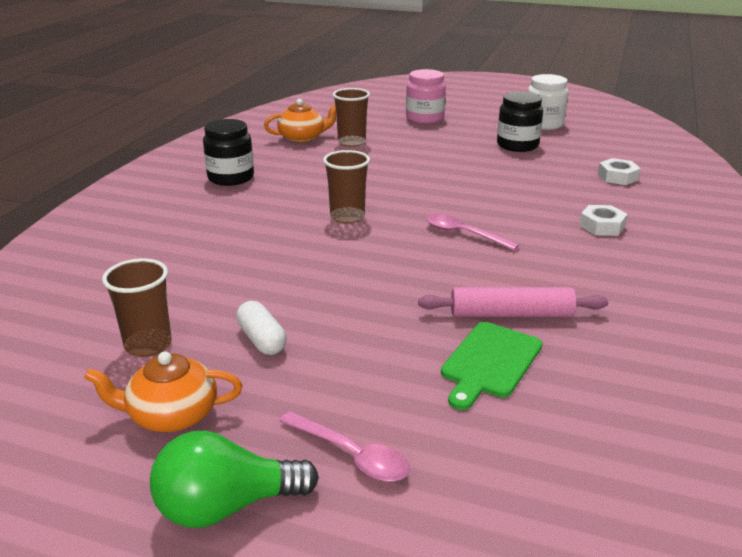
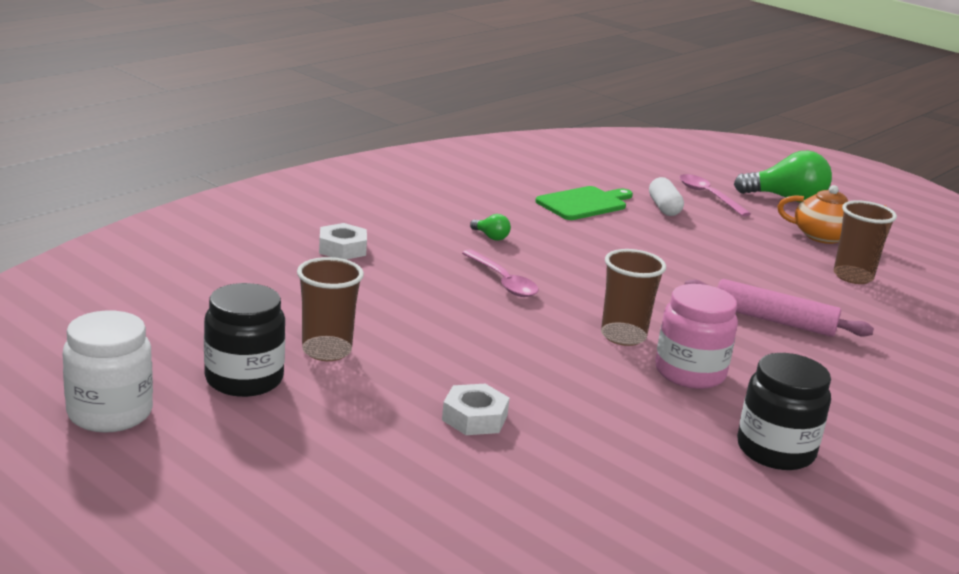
camera: 160 degrees left, 5 degrees down
(261, 340) = (755, 256): white capsule -> white capsule (664, 208)
(302, 138) = (616, 522): orange teapot -> none
(351, 142) = (525, 477): brown cup -> brown cup (326, 351)
(425, 118) = (310, 508): pink jar -> pink jar (690, 373)
(511, 314) = (535, 219): pink rolling pin -> pink rolling pin (773, 320)
(521, 275) = (491, 237): none -> green light bulb
(617, 177) = (207, 288): white nut -> white nut (474, 418)

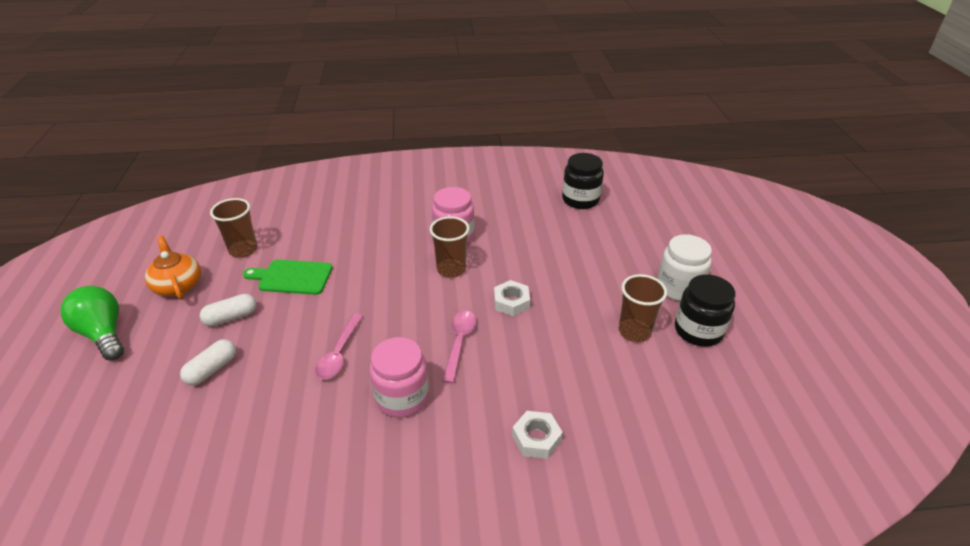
camera: 135 degrees left, 15 degrees up
(110, 413) = (787, 338): white jar -> white jar (678, 288)
(474, 418) = (592, 258): white nut -> white nut (511, 302)
(491, 237) = (402, 397): green light bulb -> pink jar
(584, 203) = (261, 407): green cutting board -> green cutting board (292, 277)
(708, 196) = (148, 367): pink spoon -> pink spoon (339, 353)
(728, 234) = (231, 317): none -> white capsule
(773, 320) = (353, 244): pink rolling pin -> none
(775, 450) = (480, 194): black jar -> black jar (580, 200)

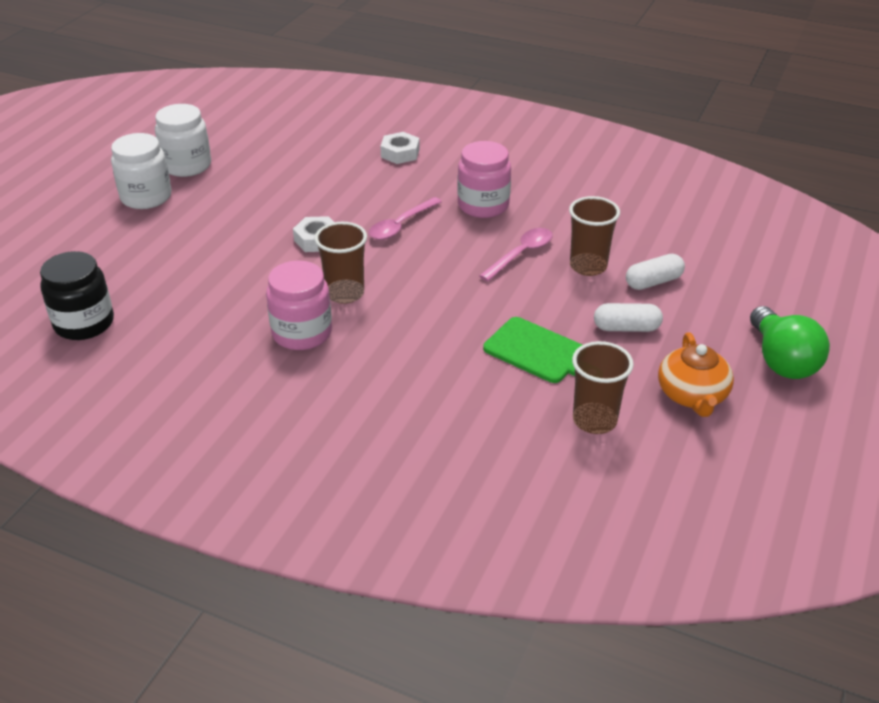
camera: 150 degrees left, 0 degrees up
(634, 332) = (239, 182): brown cup -> brown cup (588, 266)
(698, 330) = (187, 165): black jar -> white jar

